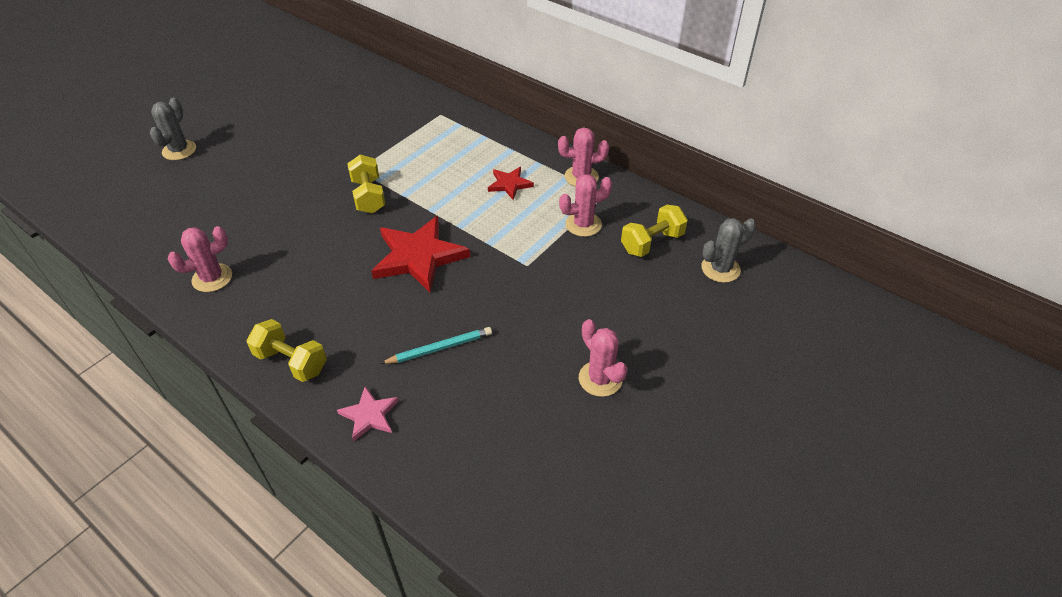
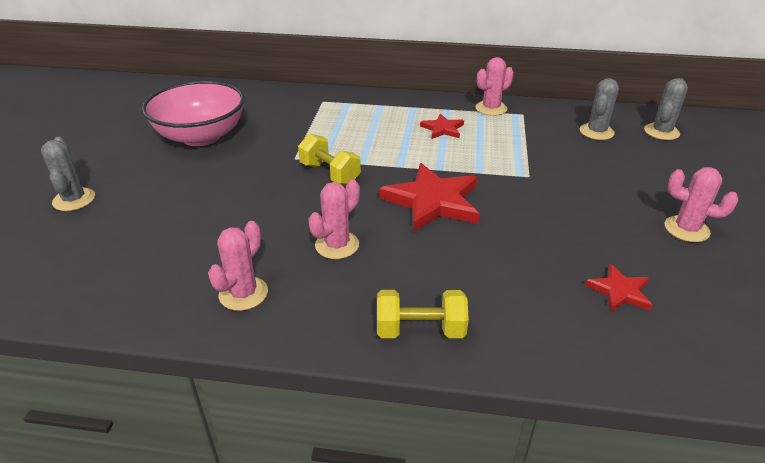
camera: 30 degrees left, 10 degrees down
(311, 120) = (201, 136): none -> pink bowl
(369, 415) = (551, 340): pink star -> none
(440, 348) = (540, 260): turquoise pencil -> none
(468, 404) = (619, 291): none -> red star
(583, 224) = (533, 136): pink cactus -> pink cactus (337, 245)
(652, 243) = (596, 132): yellow dumbbell -> grey cactus

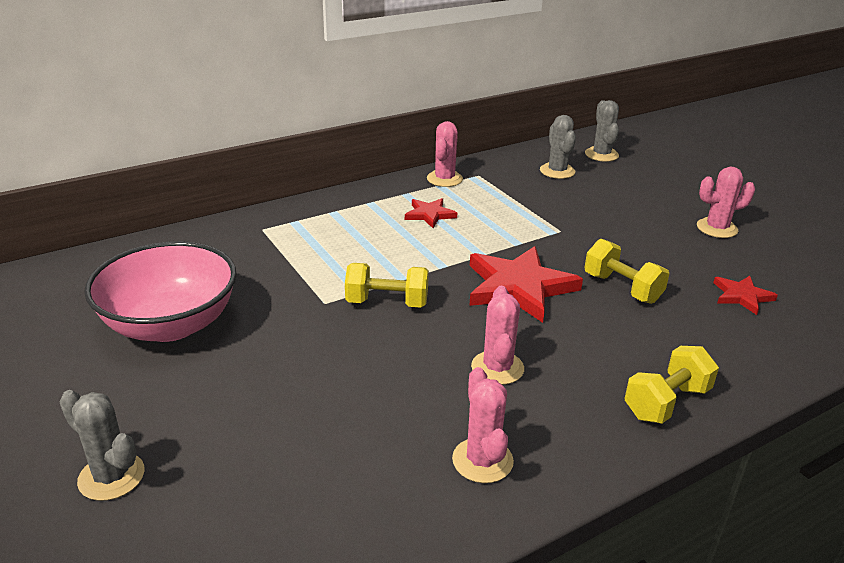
camera: 40 degrees left, 5 degrees down
(514, 237) = (622, 288): none -> yellow dumbbell

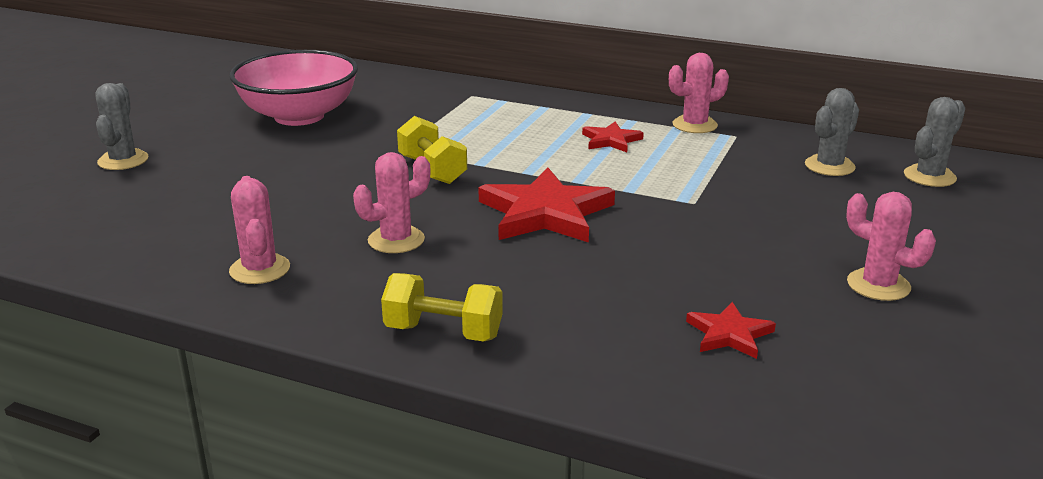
camera: 55 degrees right, 5 degrees down
(482, 460) = (260, 269): pink cactus -> pink cactus turned 60 degrees counterclockwise
(622, 288) = (628, 261): yellow dumbbell -> none

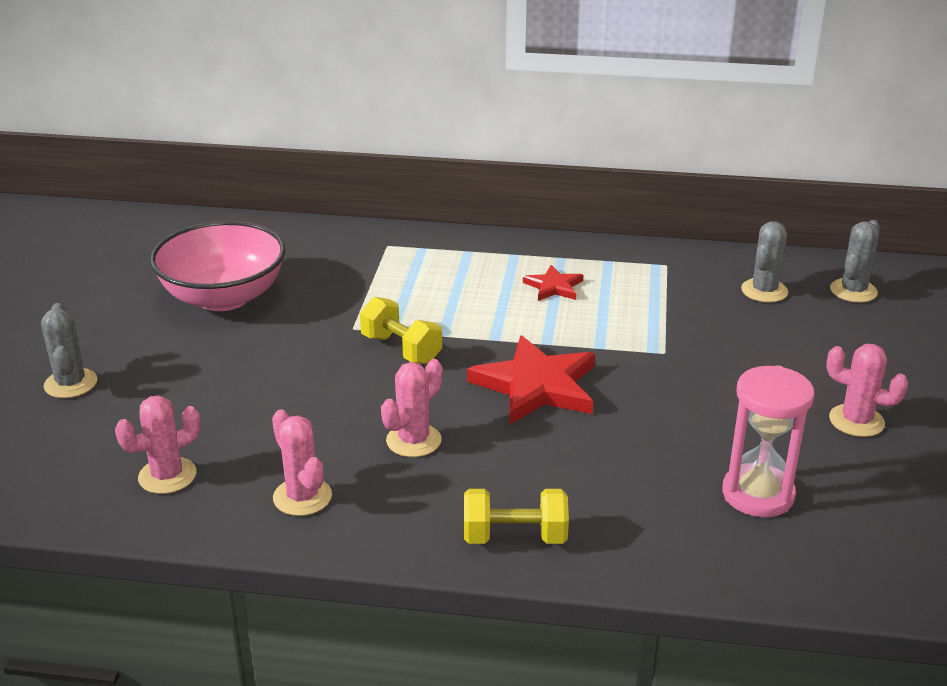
camera: 15 degrees left, 5 degrees up
(694, 125) = (623, 256): pink cactus -> pink cactus (167, 476)
(729, 334) = (758, 494): red star -> pink hourglass

